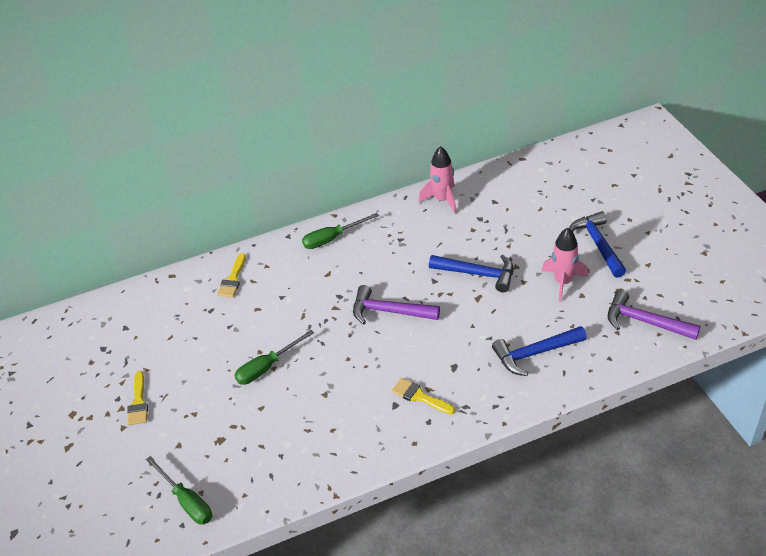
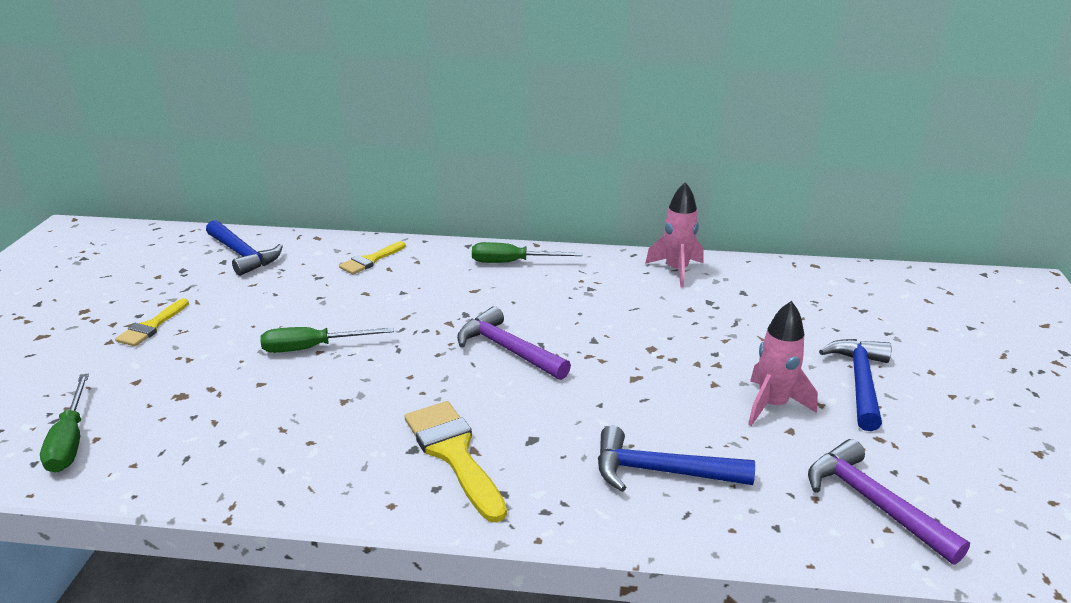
camera: 25 degrees right, 15 degrees down
(419, 396) = (453, 453): yellow brush -> yellow brush, size x1.65
(477, 274) = (657, 353): blue hammer -> blue hammer (242, 254)

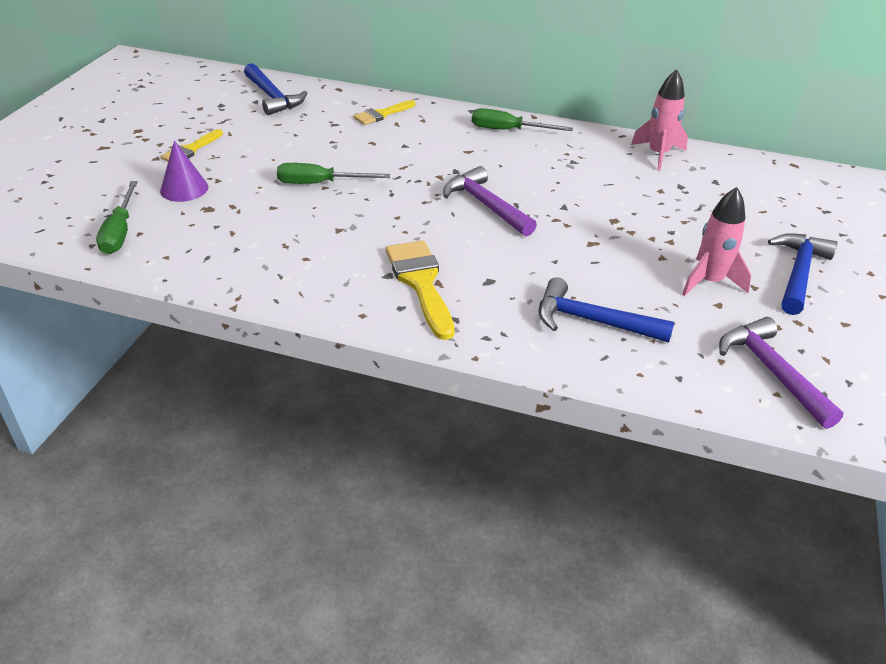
camera: 10 degrees right, 10 degrees up
(148, 375) = (184, 189): none -> purple cone

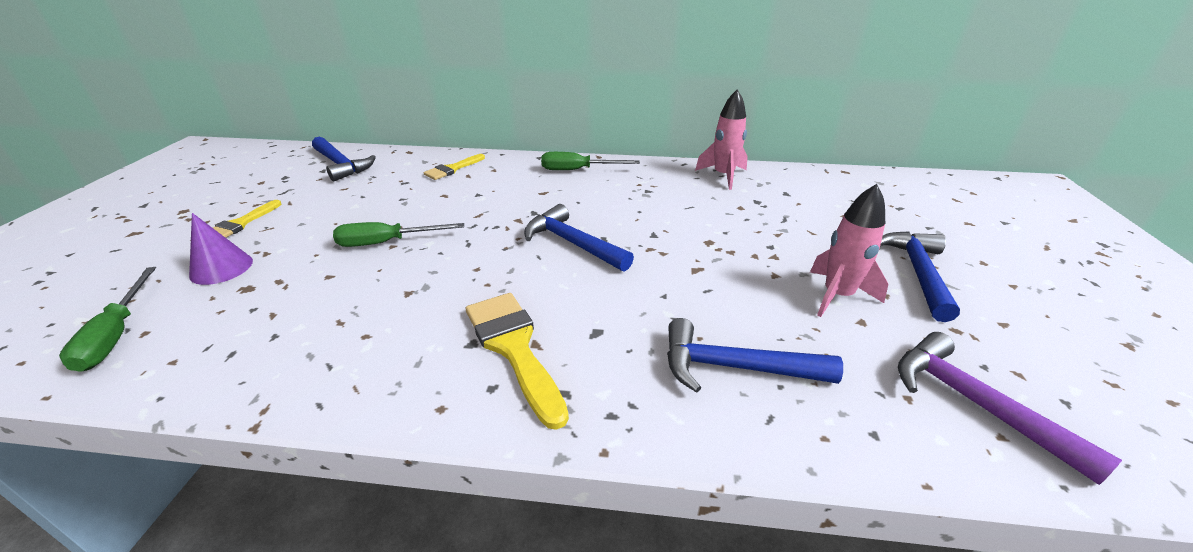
camera: 10 degrees left, 5 degrees down
(486, 205) = (573, 243): purple hammer -> blue hammer

